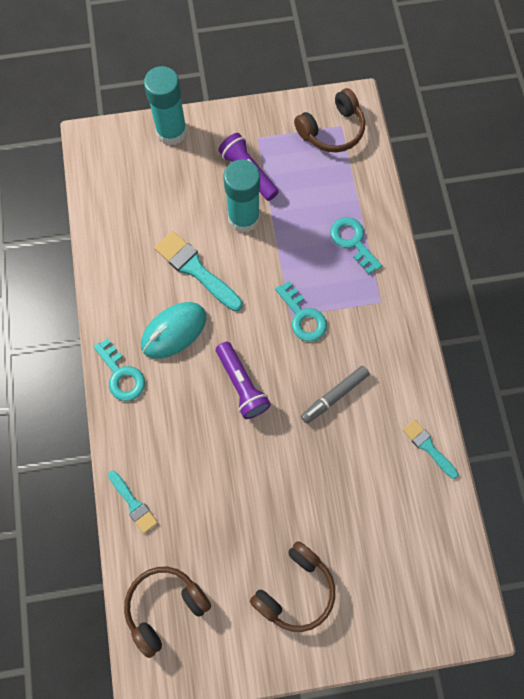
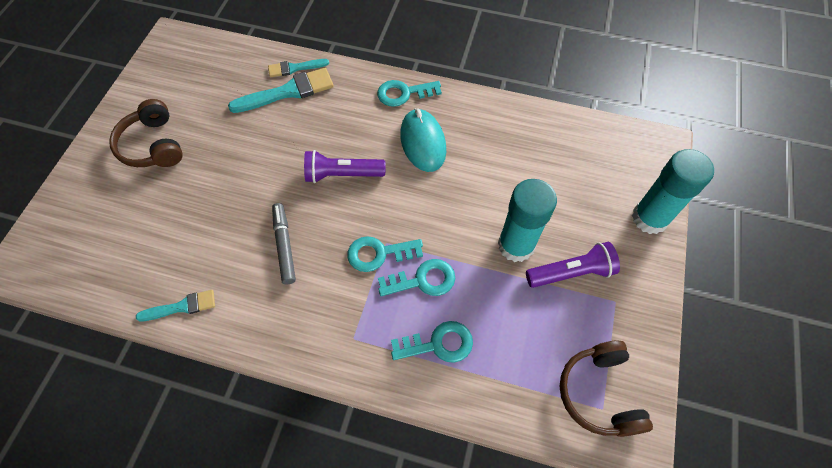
camera: 115 degrees right, 10 degrees down
(165, 606) = (209, 62): brown headphones -> none
(195, 269) = (476, 181): turquoise brush -> turquoise brush (288, 92)
(308, 273) = (423, 280): none -> turquoise key

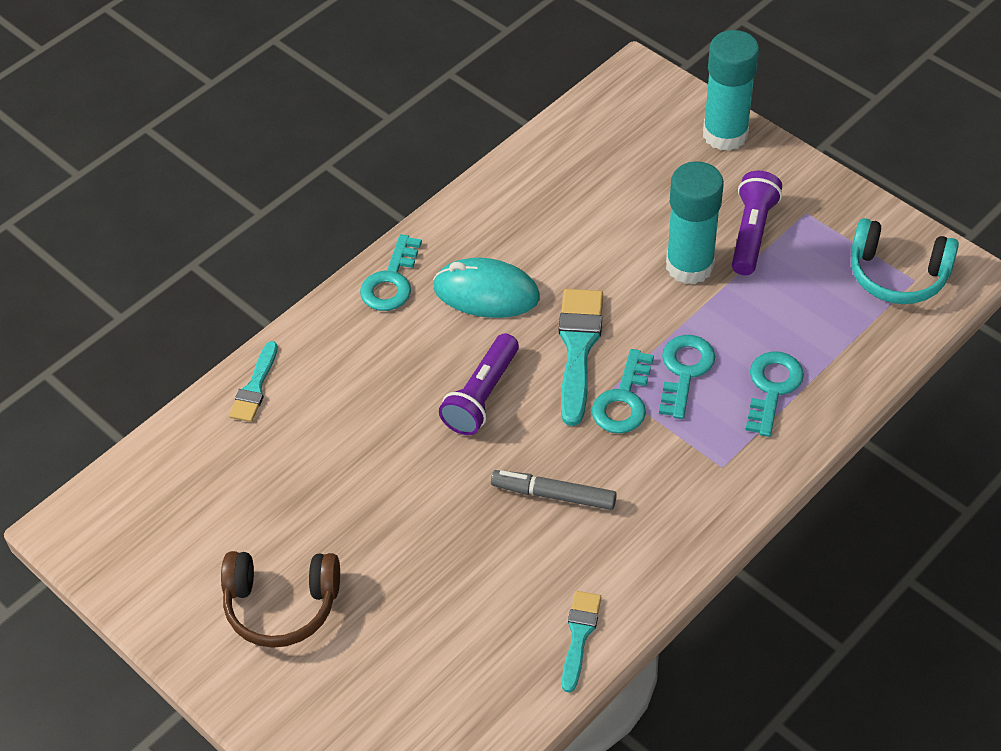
camera: 60 degrees left, 10 degrees down
(288, 92) = (295, 409): turquoise brush -> turquoise brush (578, 348)
(599, 393) = (897, 275): brown headphones -> turquoise headphones

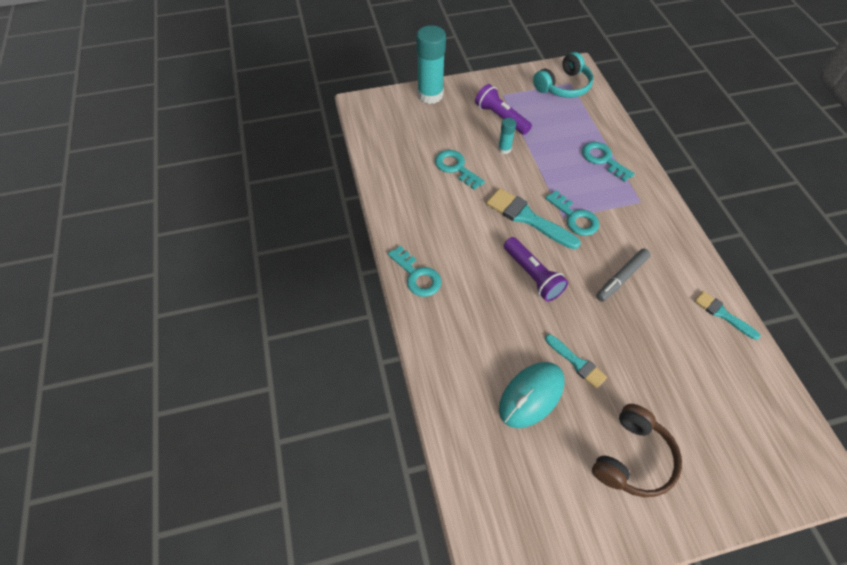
camera: 60 degrees left, 5 degrees up
(255, 387) = (448, 388): turquoise brush -> turquoise brush (577, 363)
(486, 293) = (460, 237): turquoise mouse -> turquoise mouse (531, 395)
(684, 371) = (571, 185): turquoise key -> turquoise key (456, 168)
(689, 266) = (504, 149): turquoise glue stick -> turquoise glue stick, size x0.48

